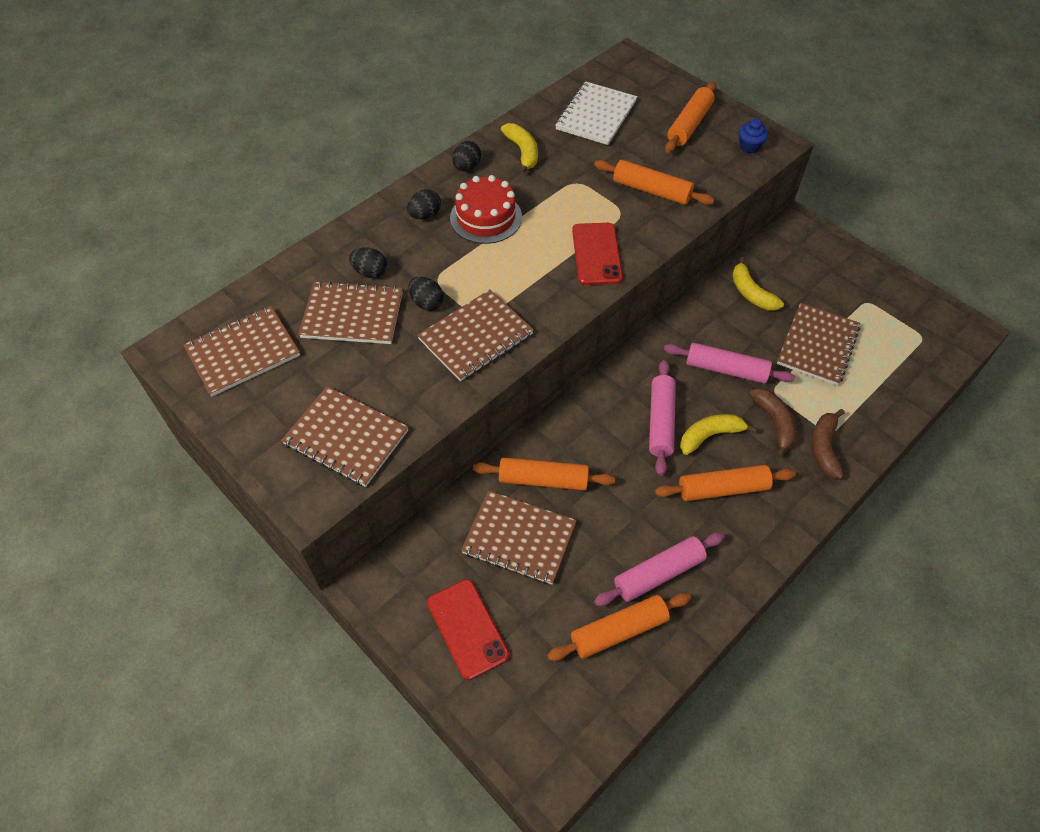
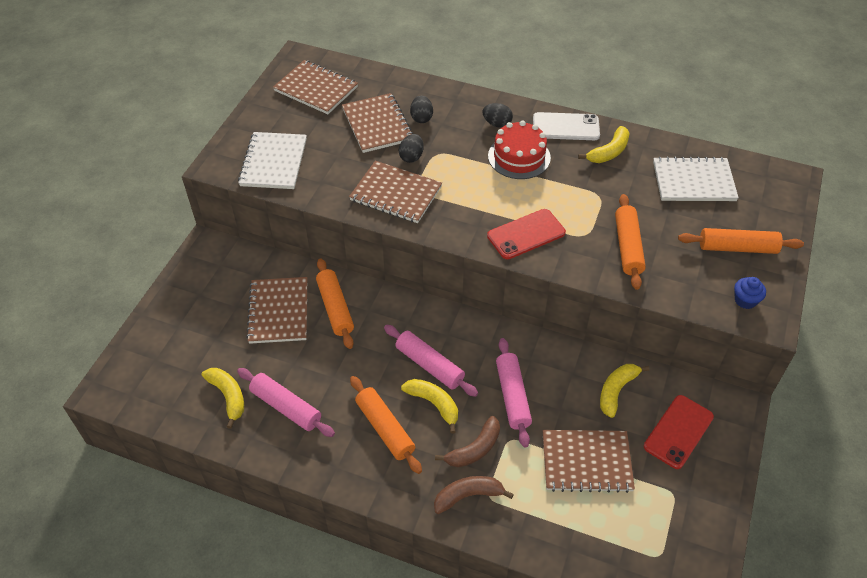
camera: 65 degrees right, 5 degrees down
(346, 437) = (274, 162): brown notebook -> white notebook
(467, 167) = (566, 127): black egg -> white phone
(467, 628) = (197, 308): red phone -> red phone (678, 432)
(619, 631) = (228, 396): orange rolling pin -> yellow banana
(660, 421) = (429, 365): pink rolling pin -> pink rolling pin turned 60 degrees clockwise

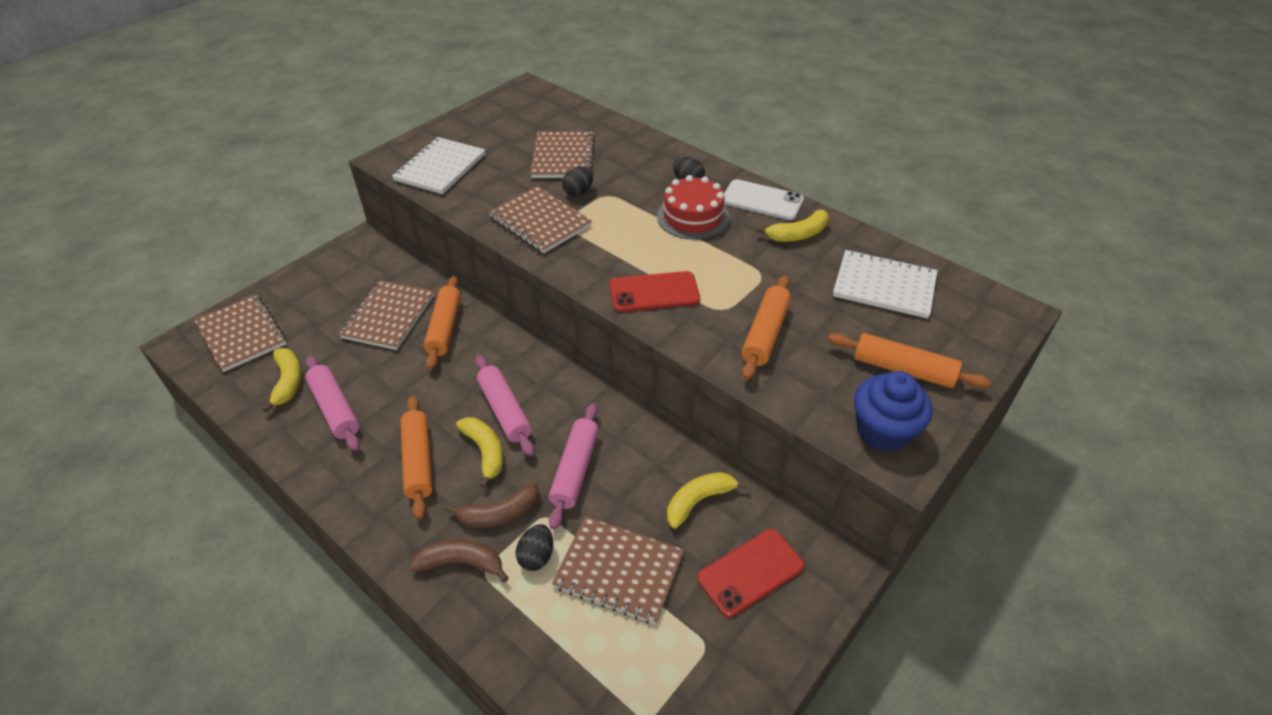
camera: 20 degrees right, 5 degrees down
(316, 89) = (524, 115): brown notebook -> brown notebook (241, 334)
(421, 118) = (612, 160): black egg -> black egg (536, 556)
(745, 300) = (882, 431): blue cupcake -> blue cupcake, size x1.82

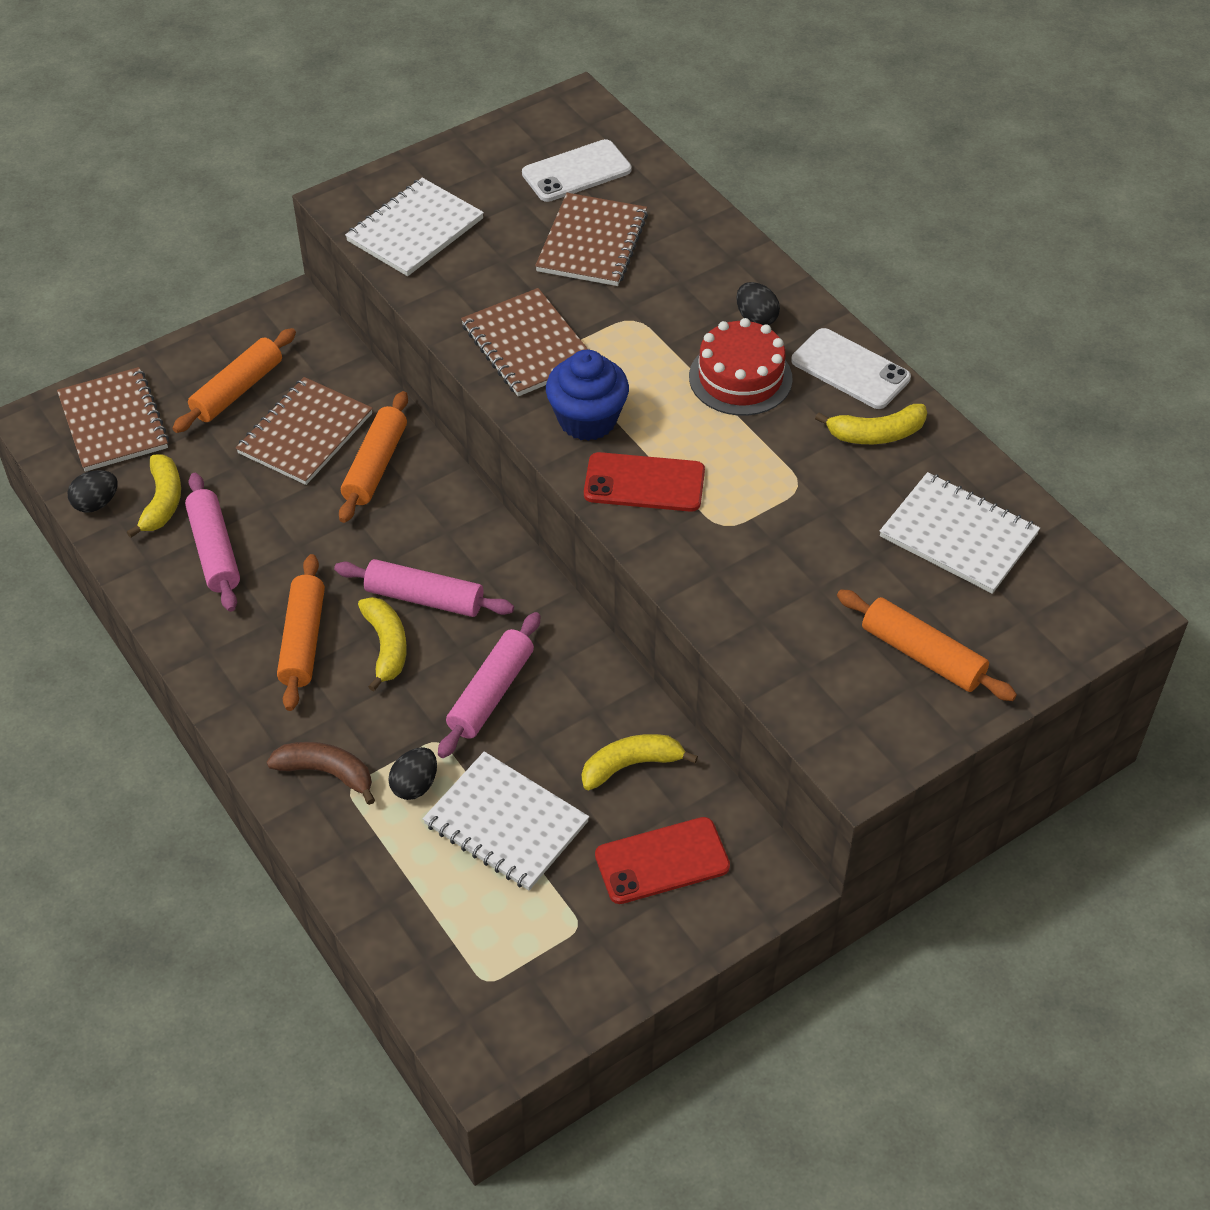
camera: 15 degrees right, 5 degrees up
(499, 513) = (384, 726): brown banana -> none
(505, 411) = (424, 598): pink rolling pin -> pink rolling pin turned 60 degrees counterclockwise
(539, 121) = (576, 172): none -> white phone
(578, 192) = (595, 307): black egg -> black egg (96, 503)
(619, 570) = (506, 823): brown notebook -> white notebook
(765, 334) = (766, 571): orange rolling pin -> orange rolling pin (237, 390)
(882, 431) = (855, 725): blue cupcake -> blue cupcake (587, 420)

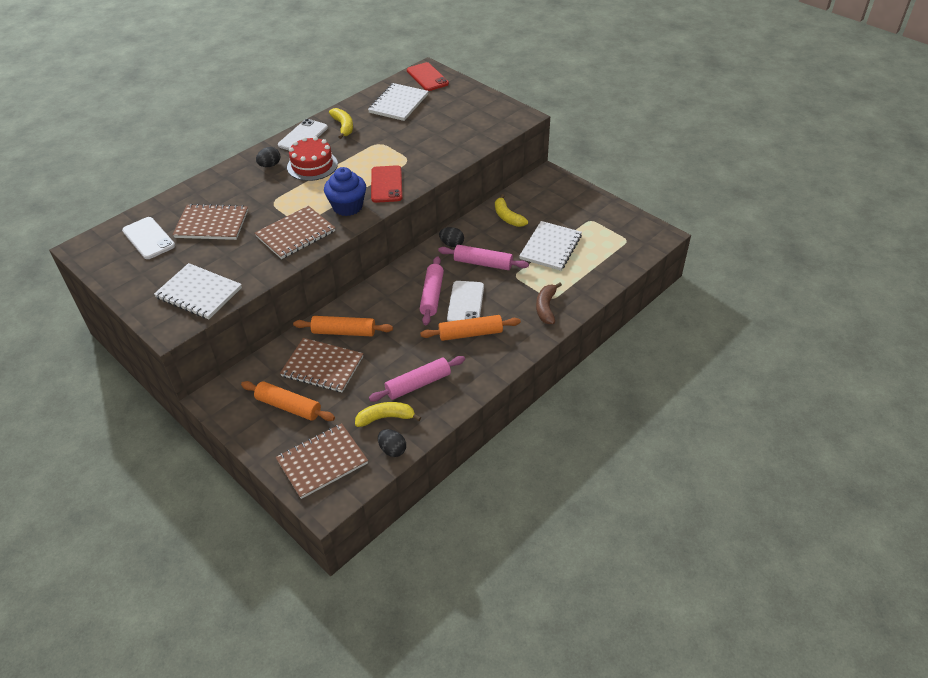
camera: 100 degrees left, 5 degrees down
(386, 646) = (466, 303): yellow banana -> white phone
(415, 785) = (542, 278): black egg -> black egg (452, 244)
(662, 861) = (551, 203): red phone -> red phone (427, 77)
(922, 655) = (463, 107): orange rolling pin -> none

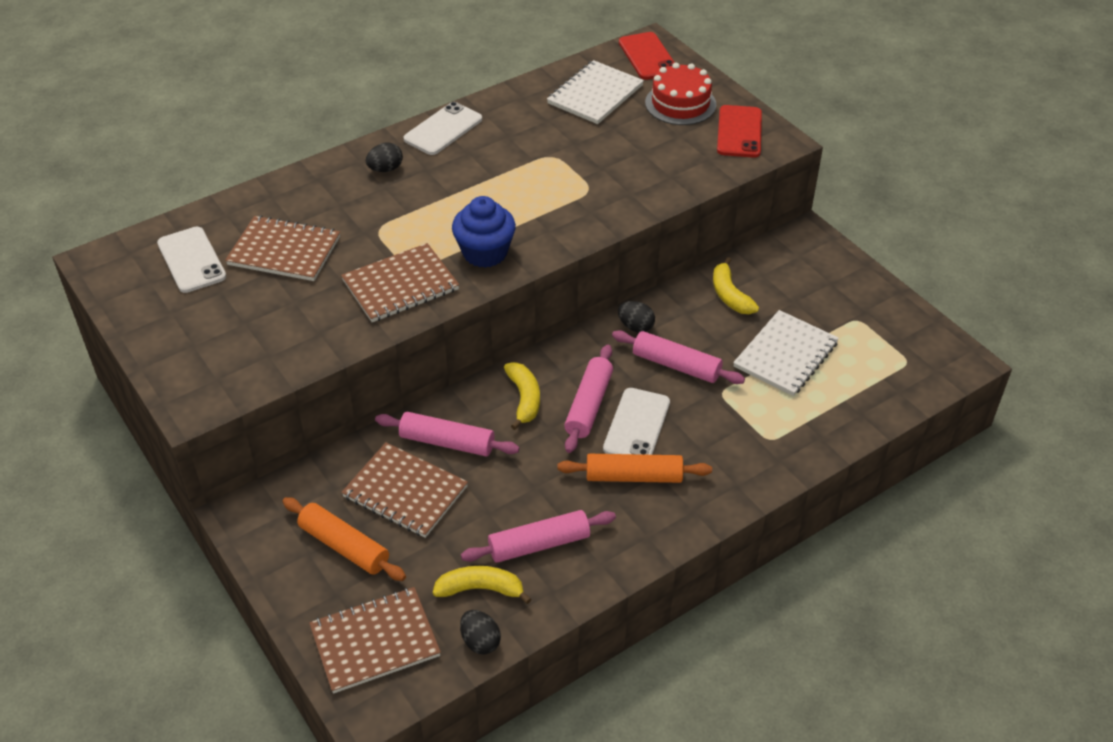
camera: 10 degrees right, 0 degrees up
(199, 293) = (245, 357): white notebook -> none
(312, 165) = (447, 178): red cake -> red cake (680, 103)
(343, 127) = (505, 121): yellow banana -> yellow banana (524, 399)
(344, 332) = (447, 442): orange rolling pin -> pink rolling pin
(386, 184) = (550, 225): red phone -> red phone (739, 132)
(546, 308) = (757, 453): brown banana -> none

